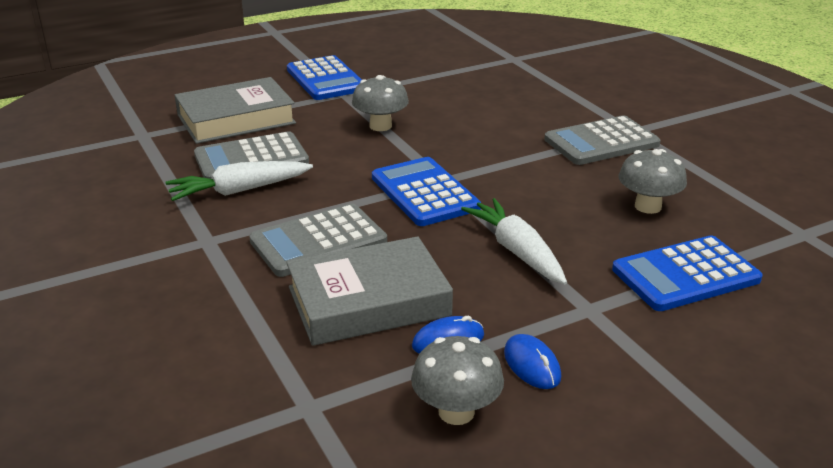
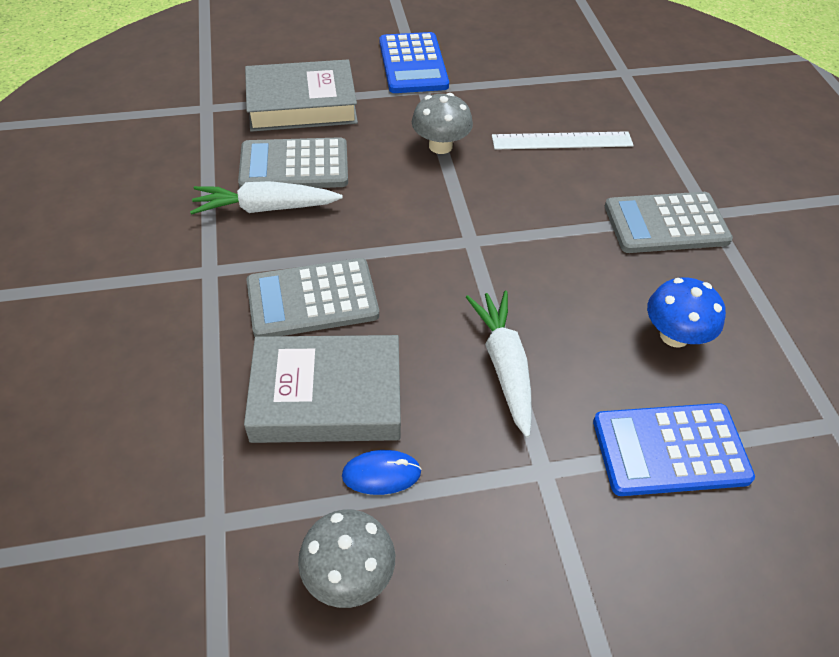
camera: 15 degrees right, 20 degrees up
(425, 193) = (445, 255): blue calculator -> none
(485, 107) = (562, 141): none -> white ruler
(532, 365) = (450, 533): blue mouse -> none
(648, 206) = (674, 335): grey mushroom -> blue mushroom

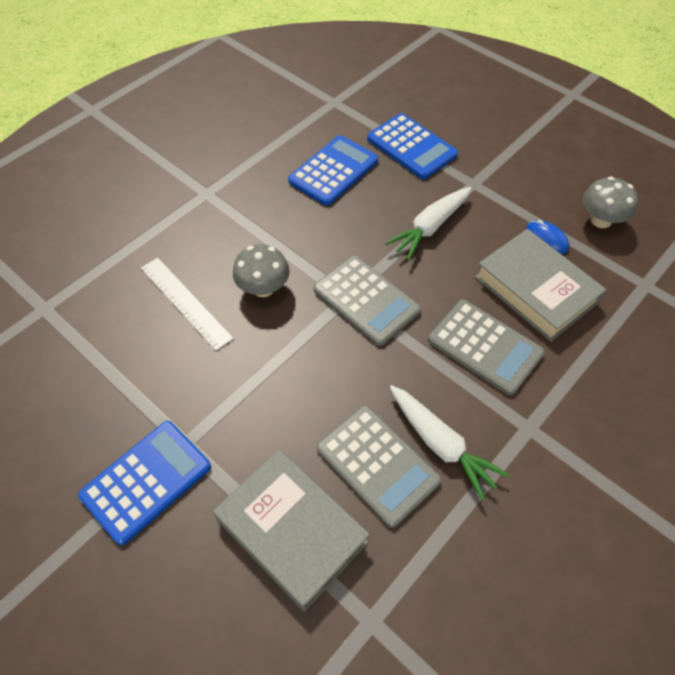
camera: 125 degrees left, 5 degrees up
(440, 146) = (259, 376): grey mushroom -> grey mushroom (263, 288)
(666, 223) = (236, 208): grey calculator -> grey calculator (366, 301)
(674, 335) = (334, 171): blue mushroom -> blue calculator

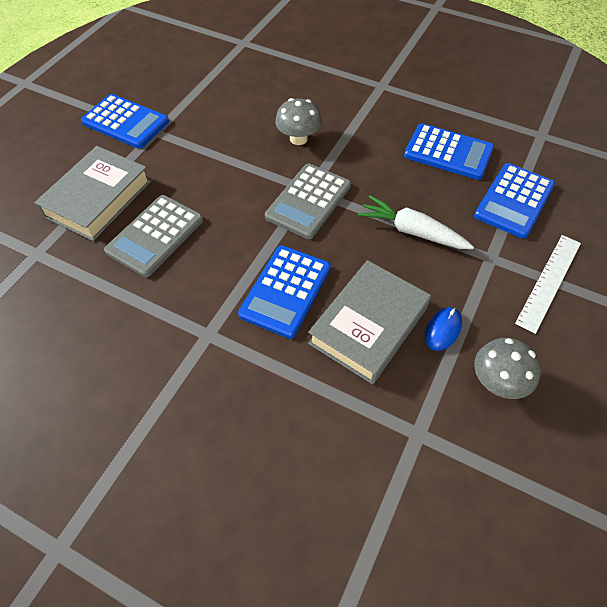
camera: 75 degrees right, 0 degrees up
(185, 302) = (270, 102): white ruler -> white ruler (549, 282)
(441, 444) = (180, 272): white carrot -> none
(484, 347) = (285, 291): grey calculator -> blue calculator

